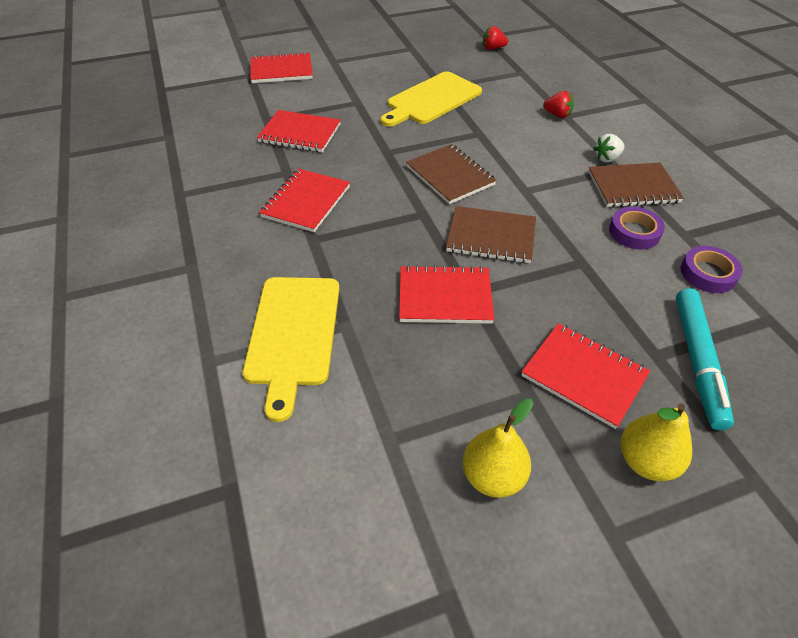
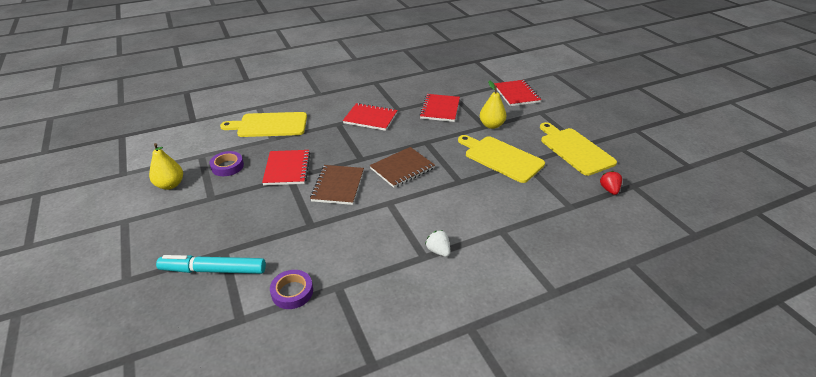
camera: 85 degrees right, 10 degrees down
(420, 53) = (575, 149): none -> yellow cutting board
(557, 115) = (501, 225): red strawberry -> none
(584, 375) = (217, 218): red notebook -> none
(633, 187) = (398, 262): brown notebook -> none
(634, 232) = (341, 256): purple tape -> purple tape (227, 166)
(646, 461) = (156, 237): yellow pear -> yellow pear (491, 125)

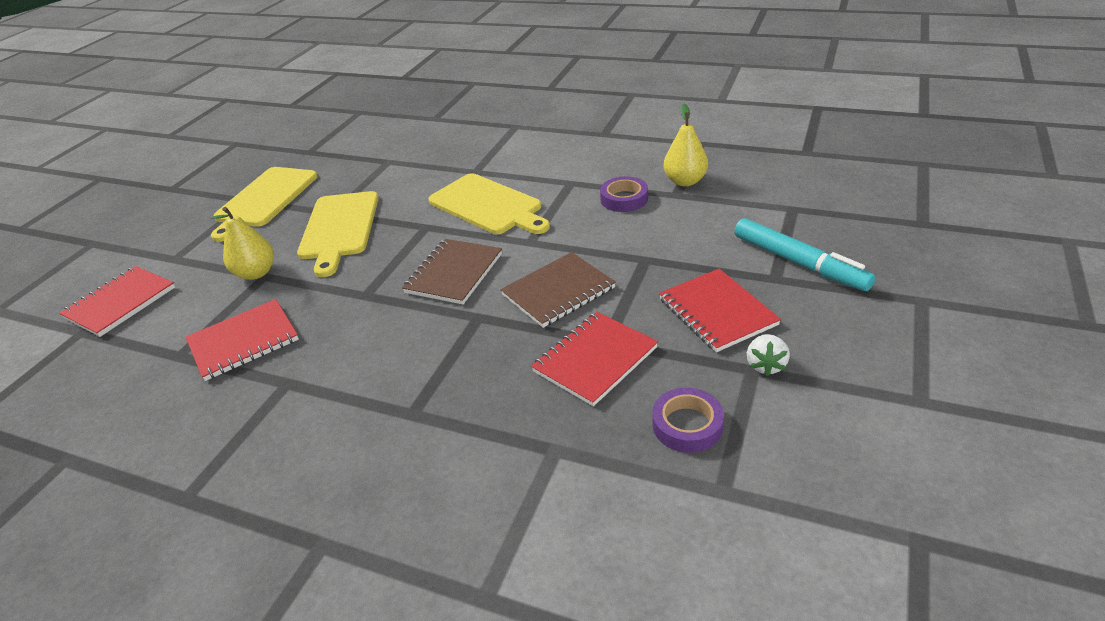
camera: 130 degrees left, 0 degrees up
(170, 185) = (816, 440): yellow pear -> yellow pear (685, 181)
(269, 125) = (524, 498): yellow cutting board -> yellow cutting board (488, 205)
(292, 292) = (724, 208): purple tape -> purple tape (624, 199)
(370, 118) = (352, 390): red notebook -> red notebook (717, 312)
(402, 168) = (454, 273): brown notebook -> brown notebook turned 75 degrees counterclockwise
(438, 251) = (552, 181): white strawberry -> white strawberry (765, 365)
(609, 190) = (332, 157): red strawberry -> none

